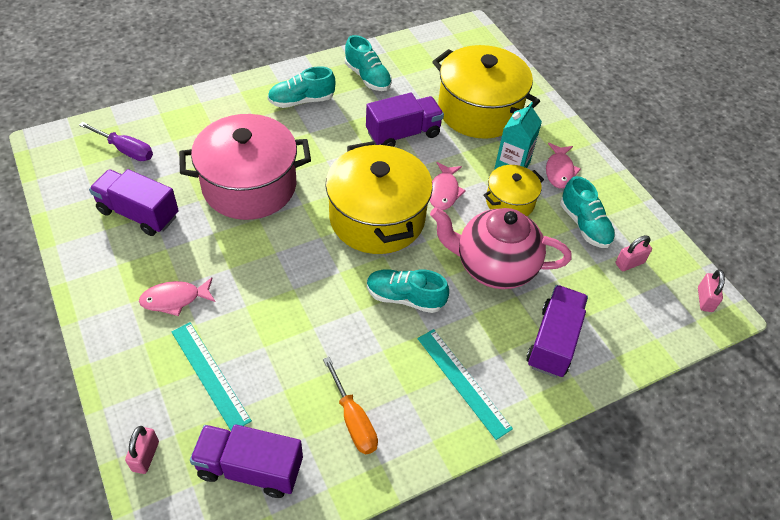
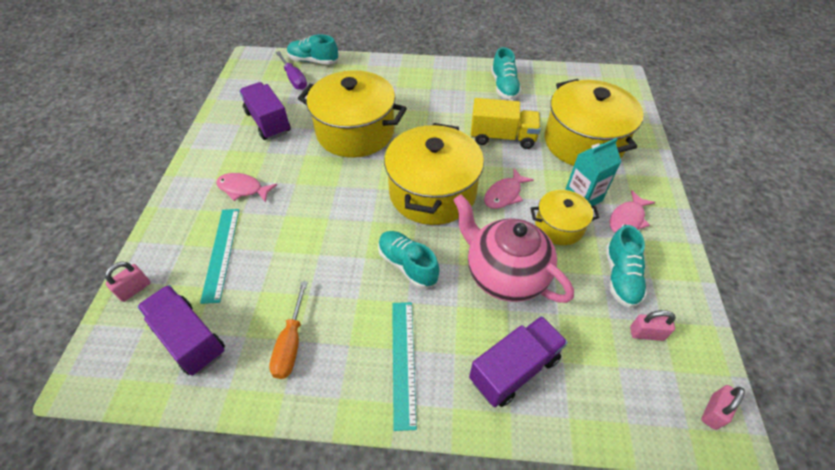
camera: 35 degrees right, 0 degrees up
(249, 186) = (355, 132): pink pot -> yellow pot
(301, 101) = (439, 87): turquoise shoe -> turquoise shoe (313, 61)
(403, 134) = (502, 137): purple truck -> yellow truck

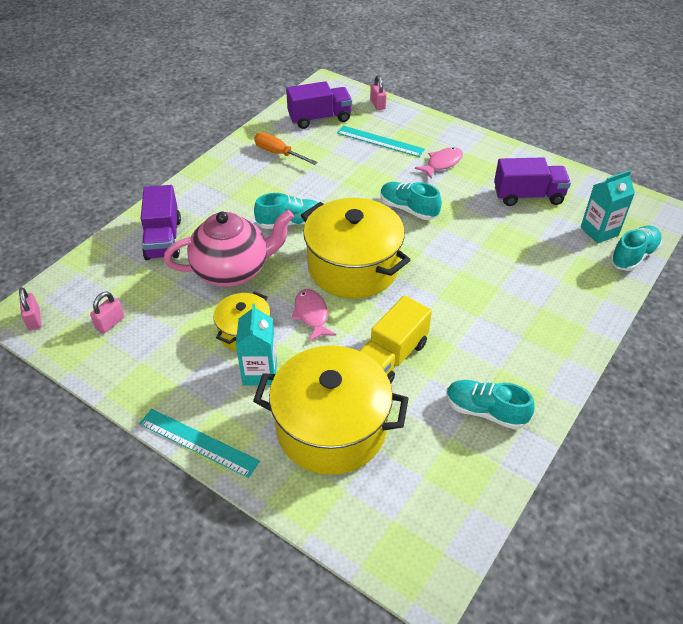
camera: 120 degrees right, 5 degrees down
(294, 79) = (599, 231): purple screwdriver -> turquoise carton
(355, 132) = (476, 247): yellow pot -> none
(403, 361) = (220, 193): turquoise ruler -> turquoise ruler (198, 442)
(620, 277) = (162, 341): turquoise shoe -> turquoise shoe (408, 209)
(627, 219) = (206, 390): pink fish -> none

